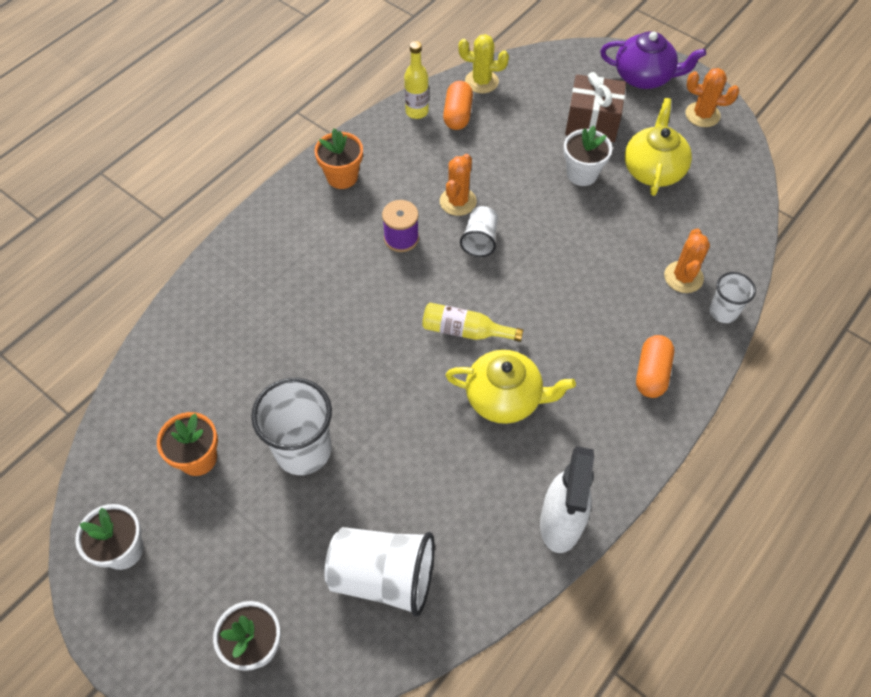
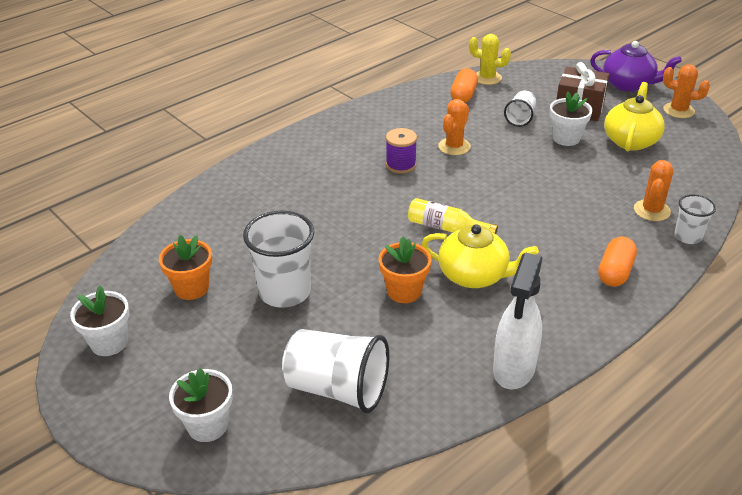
camera: 10 degrees right, 20 degrees down
(342, 177) = (358, 124): orange flower pot -> orange flower pot (404, 291)
(417, 112) = (429, 91): yellow bottle -> none
(480, 240) = (469, 171): white cup -> white cup (520, 118)

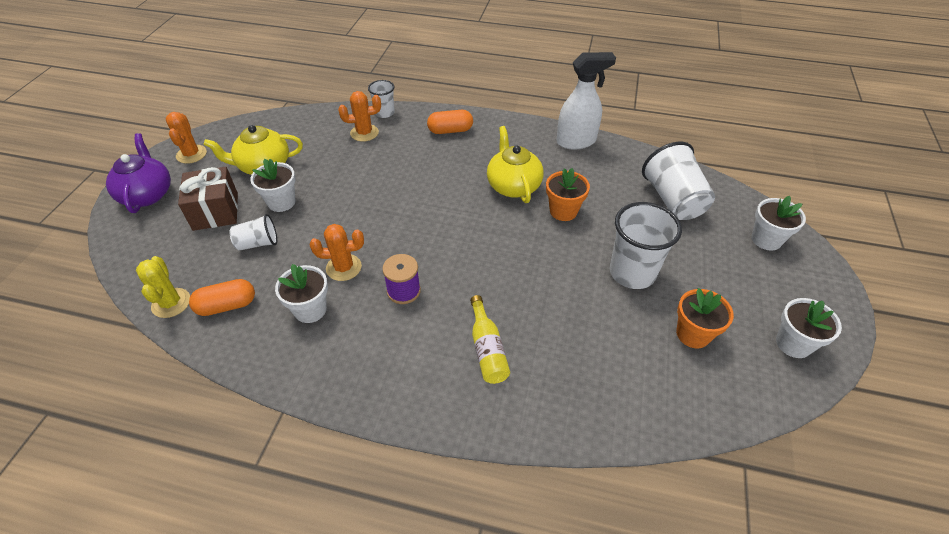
camera: 125 degrees left, 10 degrees up
(425, 123) = (310, 310): none -> white flower pot
(446, 228) = (473, 221): yellow bottle -> yellow bottle (487, 349)

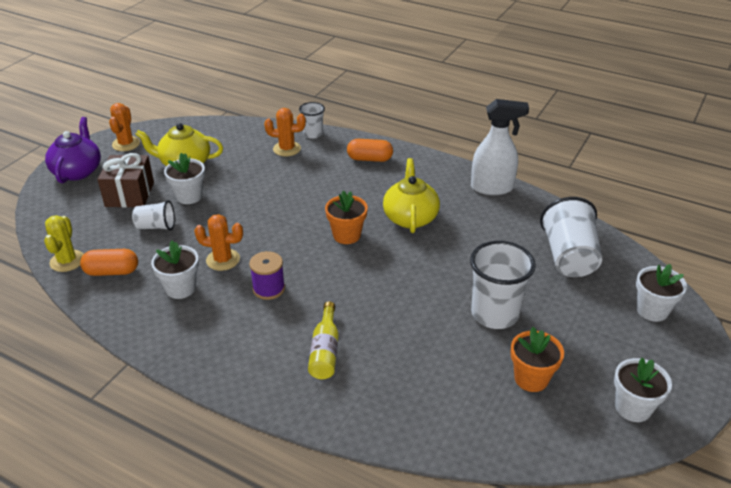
camera: 15 degrees right, 10 degrees down
(563, 211) = (450, 248): orange flower pot -> orange flower pot (346, 235)

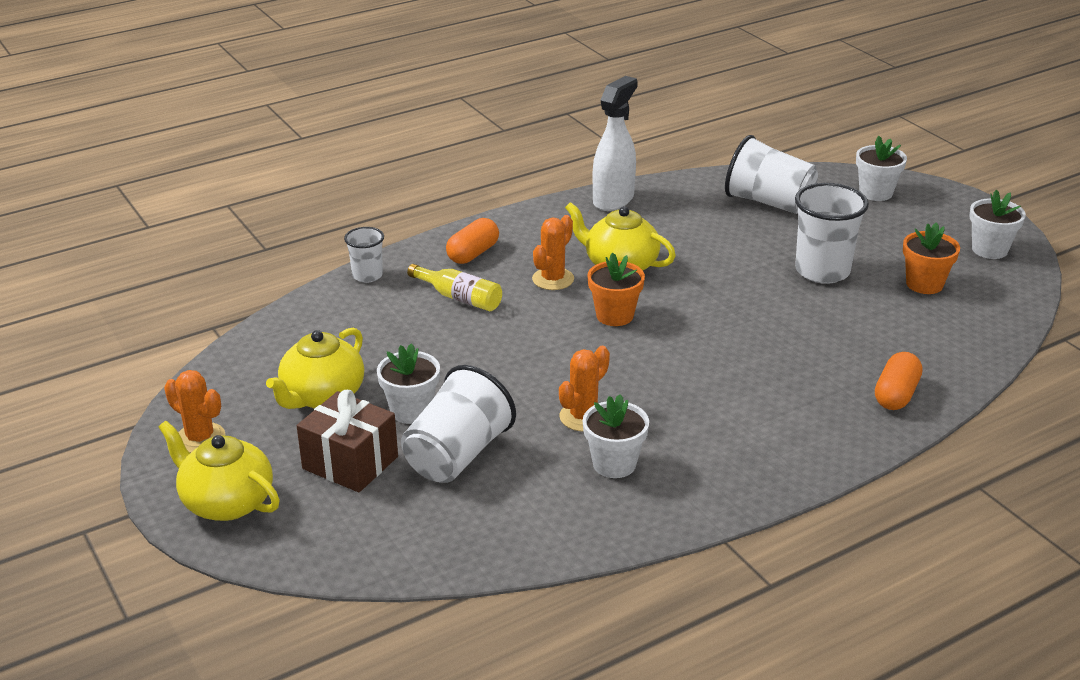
camera: 60 degrees left, 5 degrees down
(67, 261) = (465, 554): yellow cactus -> none
(78, 171) = (226, 502): purple teapot -> yellow teapot
(112, 272) = (528, 516): orange capsule -> orange capsule (896, 395)
(156, 227) = (457, 455): white cup -> white cup, size x1.80
(268, 289) = (670, 397): purple spool -> none
(287, 149) = (381, 304): orange cactus -> orange cactus (553, 279)
(325, 350) = (806, 388): yellow bottle -> yellow bottle (459, 298)

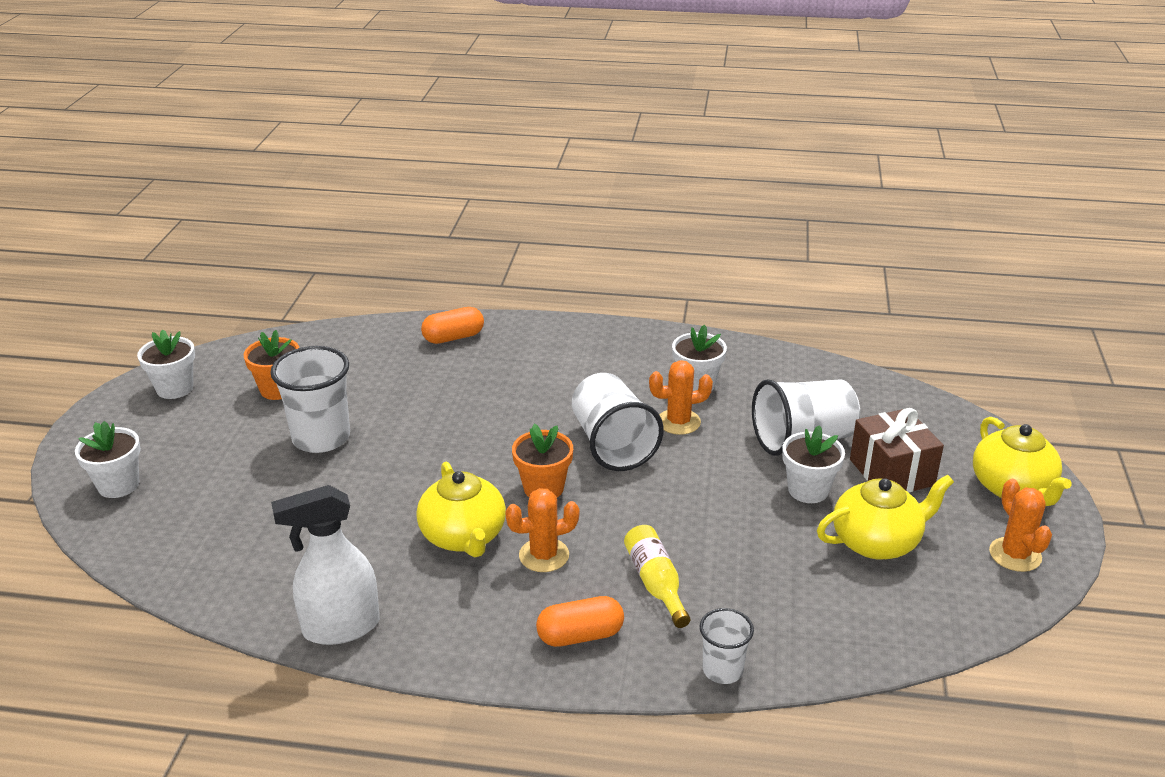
camera: 140 degrees left, 0 degrees up
(768, 202) = (218, 530): white cup -> white cup (612, 444)

